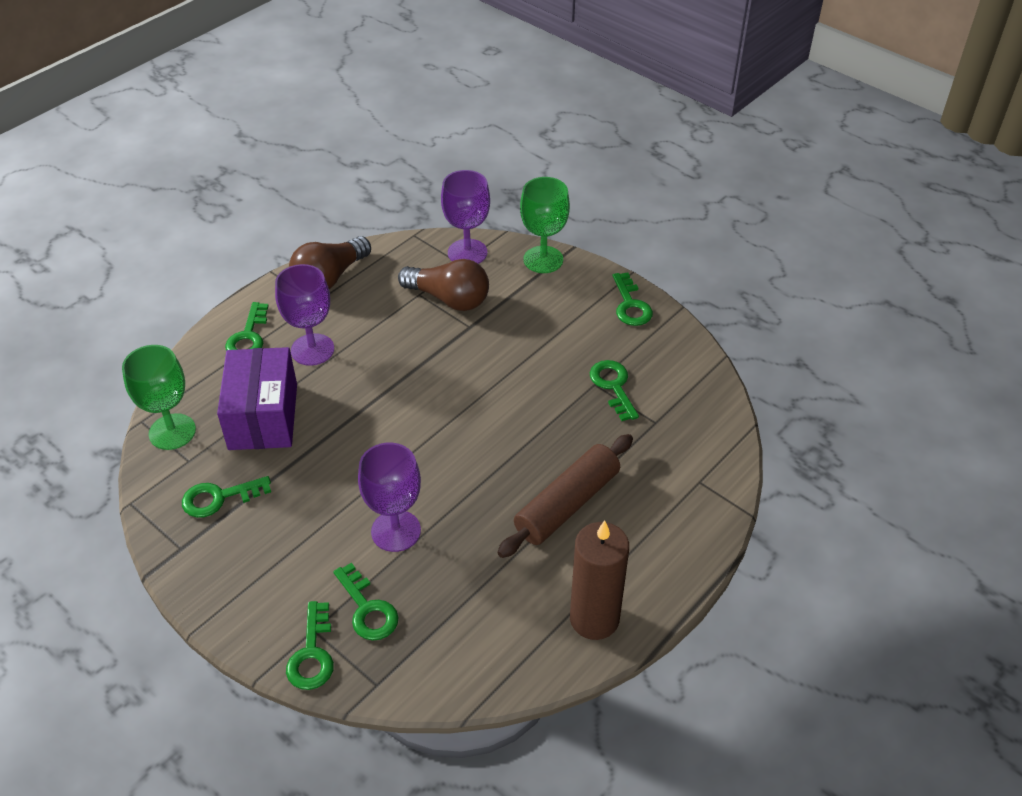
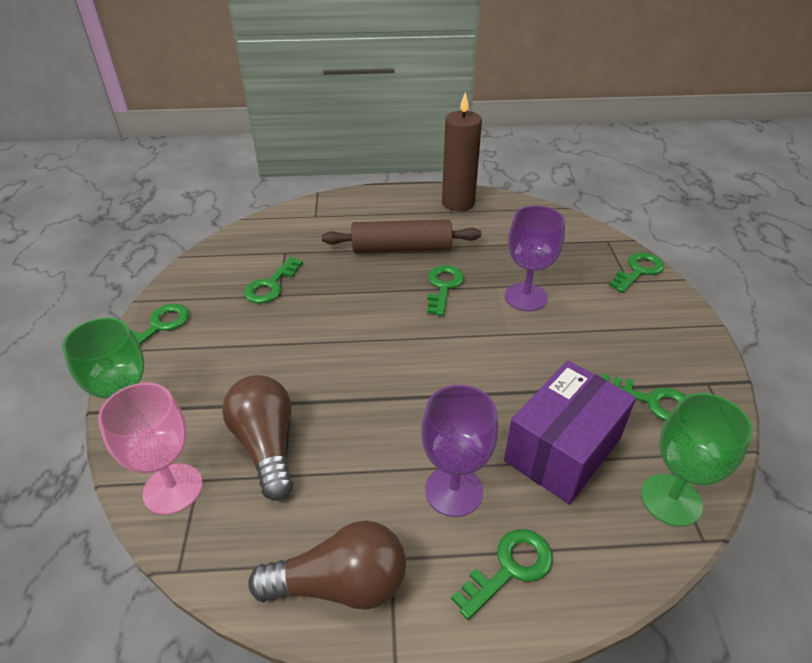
camera: 135 degrees left, 5 degrees down
(367, 609) = (584, 271): green key -> green key (443, 287)
(467, 252) = (173, 488): purple goblet -> pink goblet

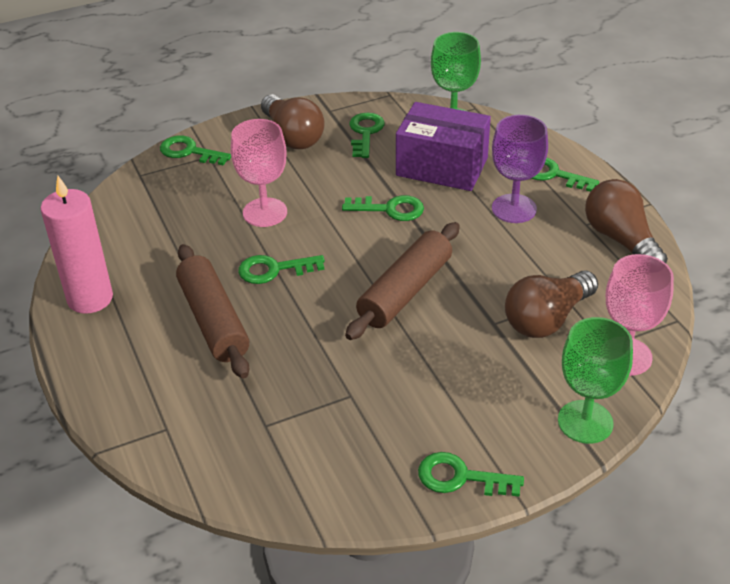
camera: 110 degrees left, 0 degrees up
(271, 285) = (337, 409): green key -> green key (390, 209)
(370, 356) = (405, 291): none -> brown rolling pin
(458, 203) = (90, 298): brown candle -> pink candle
(526, 297) = (265, 212): purple goblet -> pink goblet
(654, 341) = (292, 136): none -> brown light bulb

